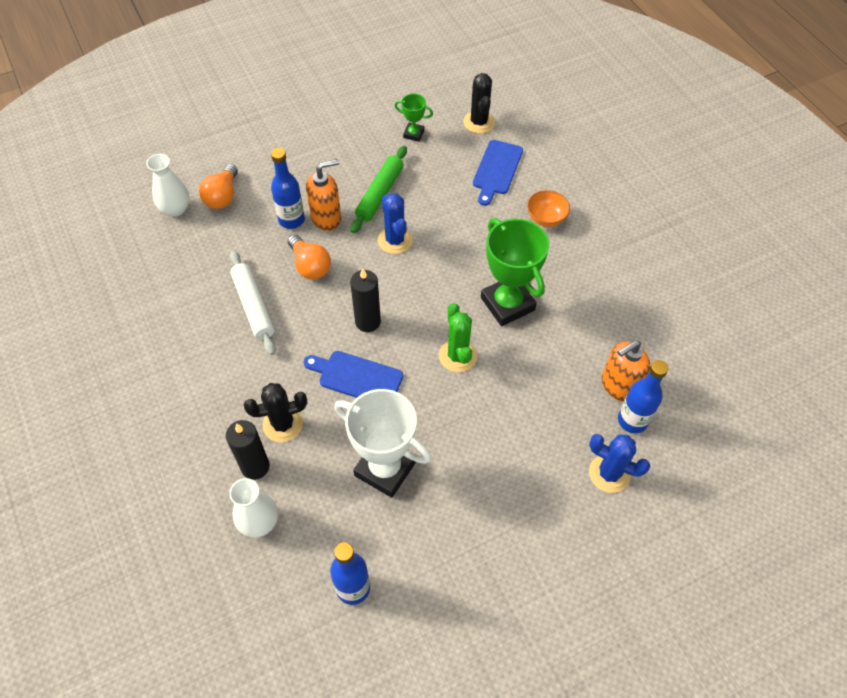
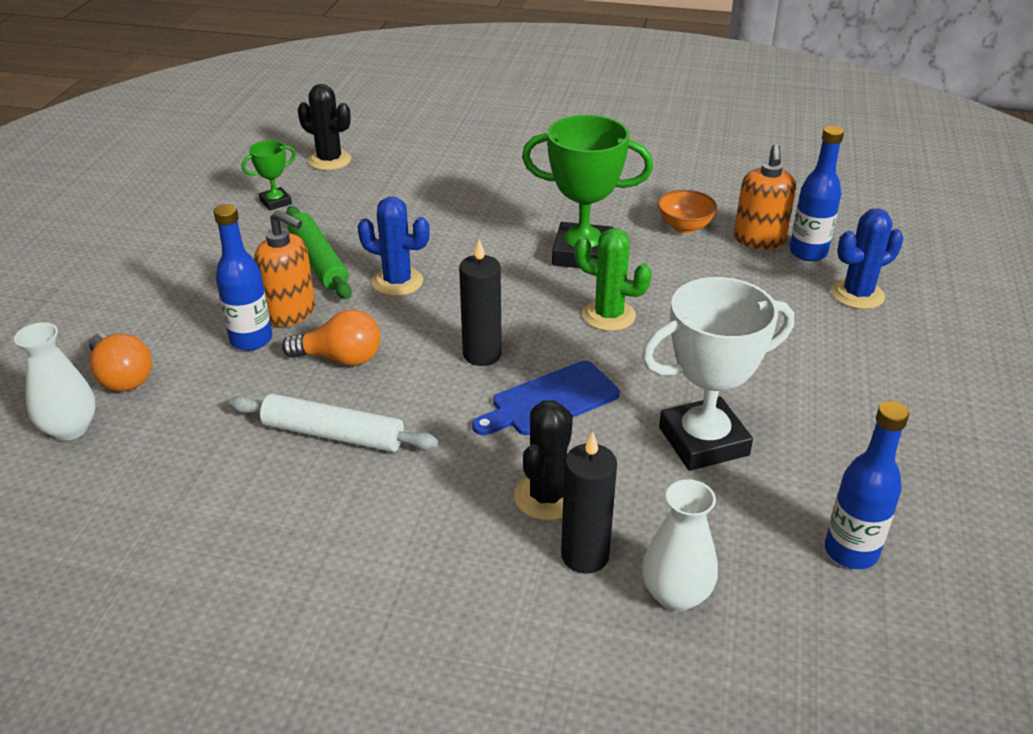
camera: 50 degrees left, 20 degrees down
(326, 218) = (291, 313): orange soap dispenser -> orange soap dispenser turned 105 degrees clockwise
(496, 170) = (406, 180): blue cutting board -> none
(546, 218) = (509, 183): orange bowl -> orange bowl (684, 227)

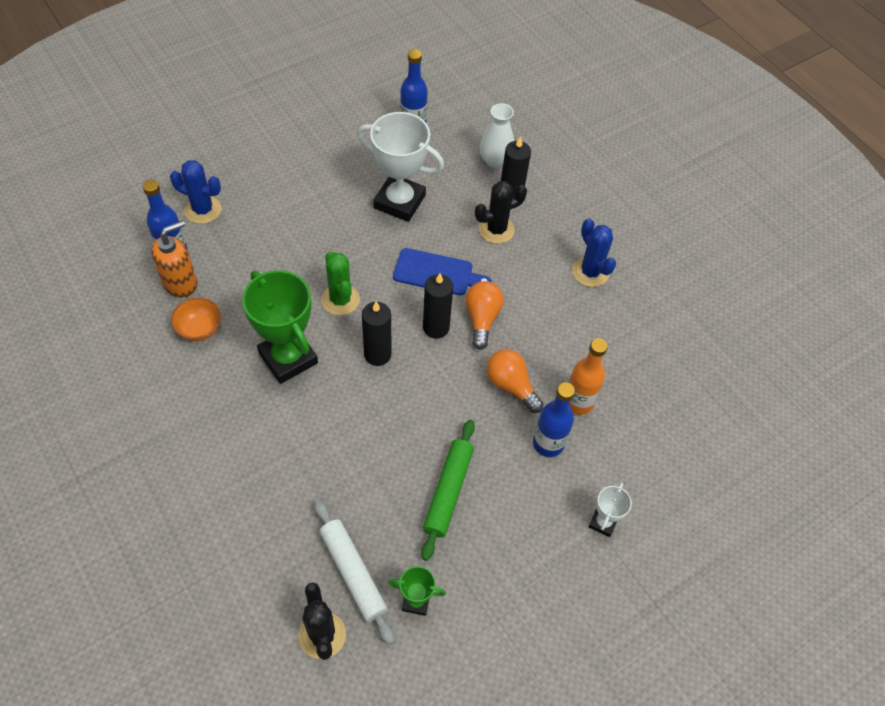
camera: 140 degrees left, 20 degrees up
(70, 428) = (690, 447): white vase -> none
(122, 377) = (641, 470): orange light bulb -> orange light bulb (482, 319)
(139, 319) = (603, 522): none -> white trophy
(247, 389) = (578, 402): none -> orange bottle
(291, 313) = (507, 450): orange soap dispenser -> none
(333, 434) = (558, 335): white rolling pin -> white rolling pin (353, 573)
(397, 282) = (420, 426): blue cactus -> blue cactus (590, 272)
(508, 301) = (377, 354): none -> black candle

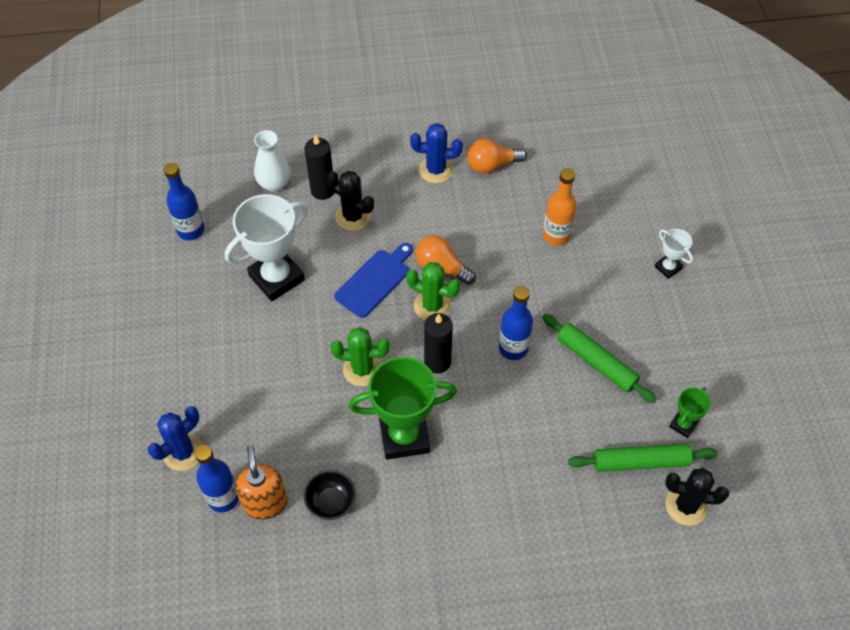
camera: 60 degrees left, 0 degrees up
(199, 329) = (331, 503): orange bowl -> black bowl
(353, 573) = (640, 462): white rolling pin -> green rolling pin
(436, 327) = (432, 306): black candle -> green cactus
(496, 229) = (353, 216): black cactus -> black cactus turned 60 degrees counterclockwise
(511, 385) = (518, 275): orange light bulb -> orange light bulb (491, 165)
(548, 443) = (584, 273): blue bottle -> blue bottle (513, 348)

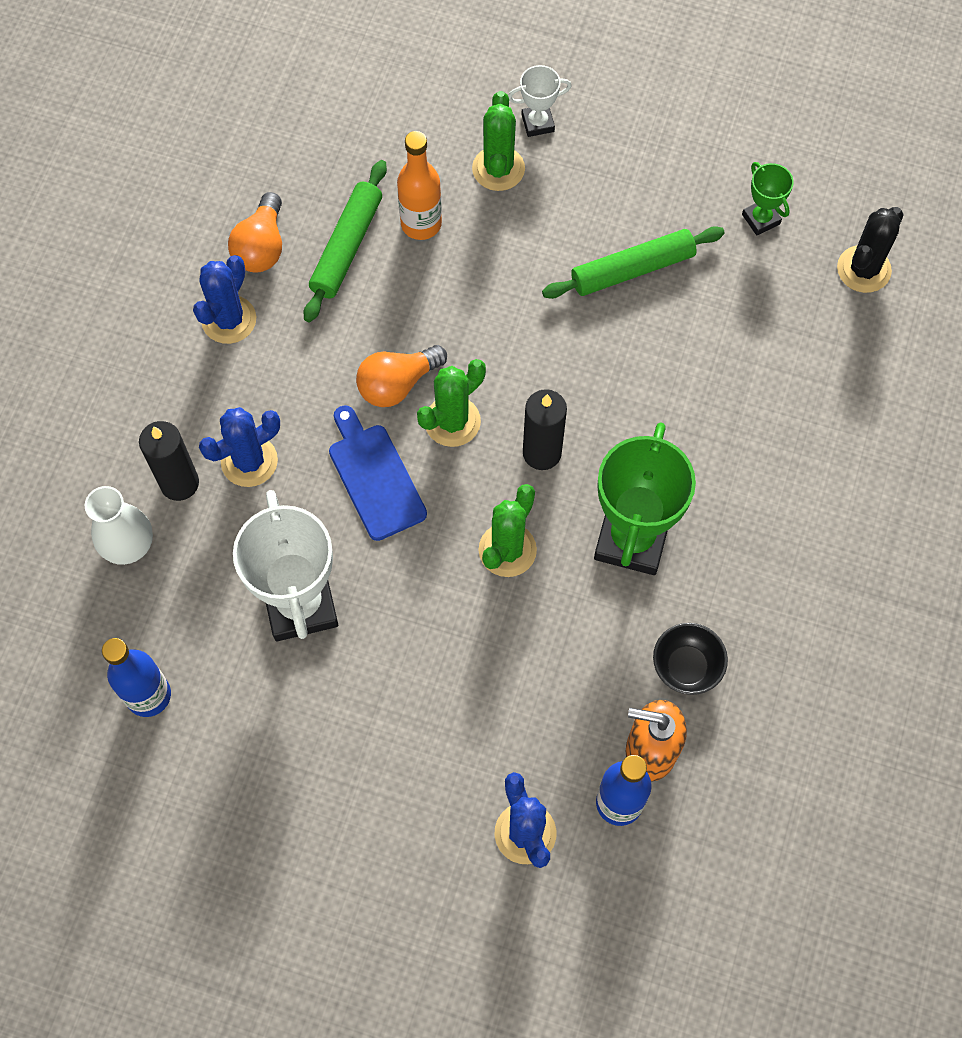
camera: 65 degrees left, 10 degrees up
(353, 216) = (249, 461): black cactus -> blue cactus
(513, 348) = (566, 354): blue bottle -> none
(621, 260) = (498, 169): none -> green cactus
(640, 462) = (788, 288): green rolling pin -> green rolling pin (347, 247)

